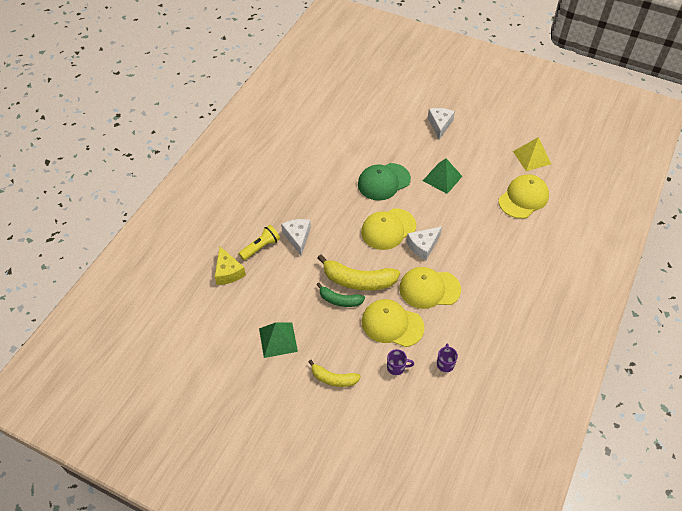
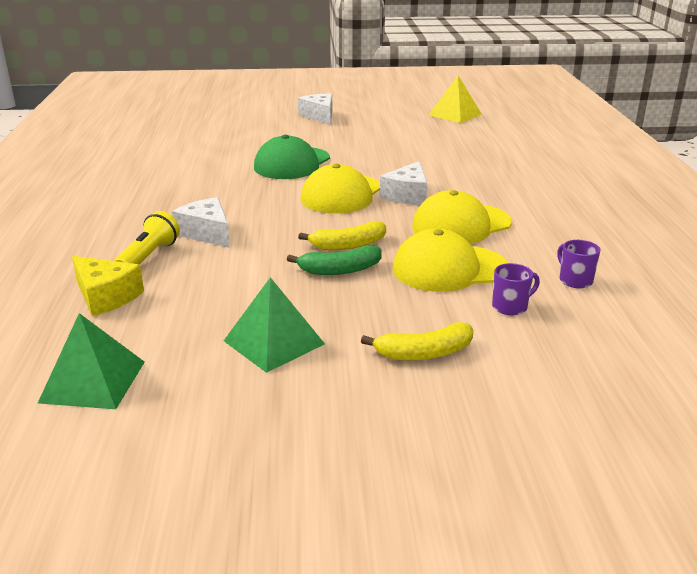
camera: 30 degrees left, 25 degrees down
(358, 281) = (348, 245): yellow banana -> yellow banana, size x0.60
(442, 178) = (368, 146): green pyramid -> green pyramid (93, 381)
(523, 198) = (483, 138): yellow cap -> none

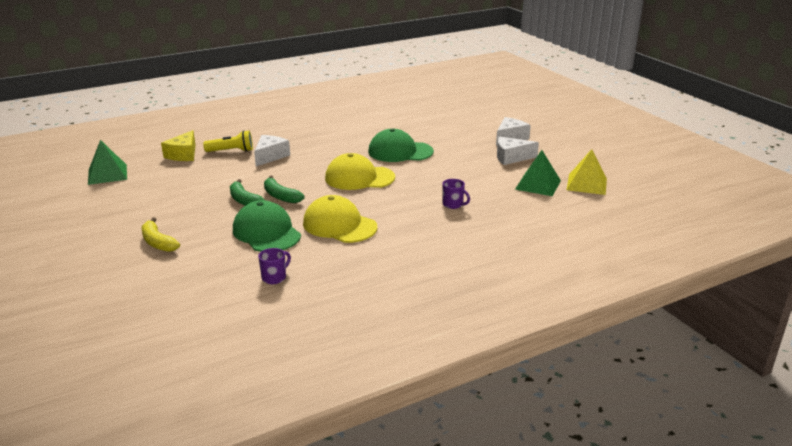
camera: 65 degrees right, 0 degrees up
(274, 342) = (154, 202): green pyramid -> green pyramid (538, 185)
(348, 245) = (280, 196): yellow banana -> green banana
(407, 195) = (377, 198): white cheese -> white cheese (511, 157)
(449, 269) = (266, 232): yellow cap -> green cap
(511, 307) = (224, 260): purple mug -> purple mug (453, 205)

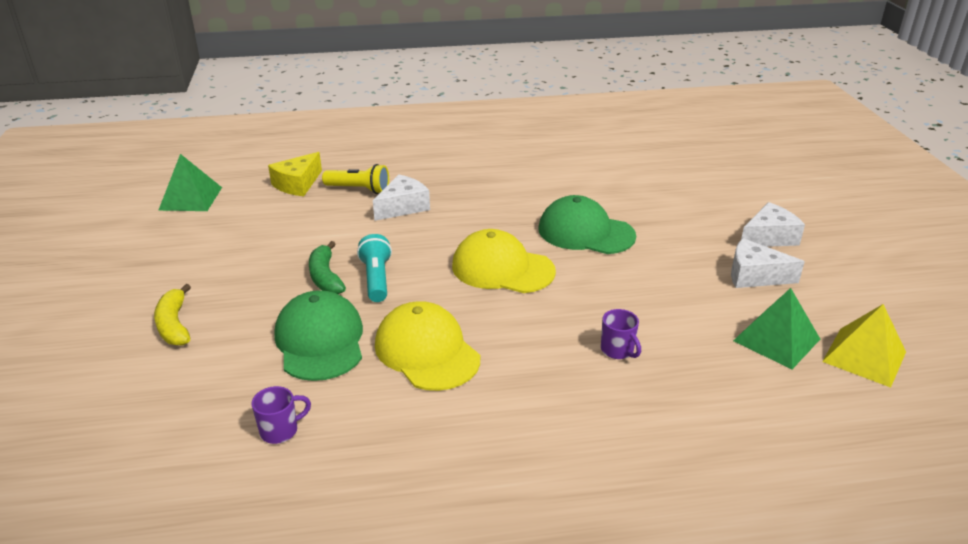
camera: 20 degrees right, 5 degrees up
(280, 196) = (376, 279): green banana -> turquoise flashlight

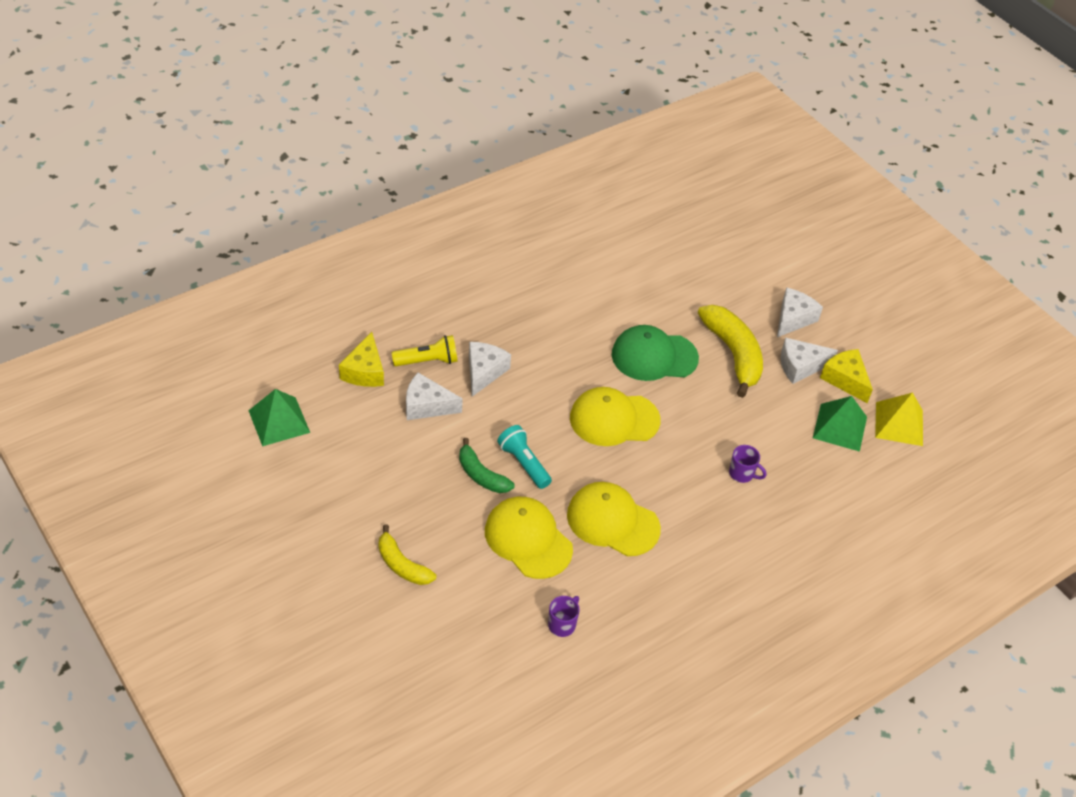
camera: 30 degrees left, 15 degrees up
(320, 341) = (528, 539): green cap -> yellow cap
(327, 217) = (427, 406): none -> white cheese
(678, 249) = (733, 354): none -> yellow banana
(808, 299) = (845, 380): none -> yellow cheese

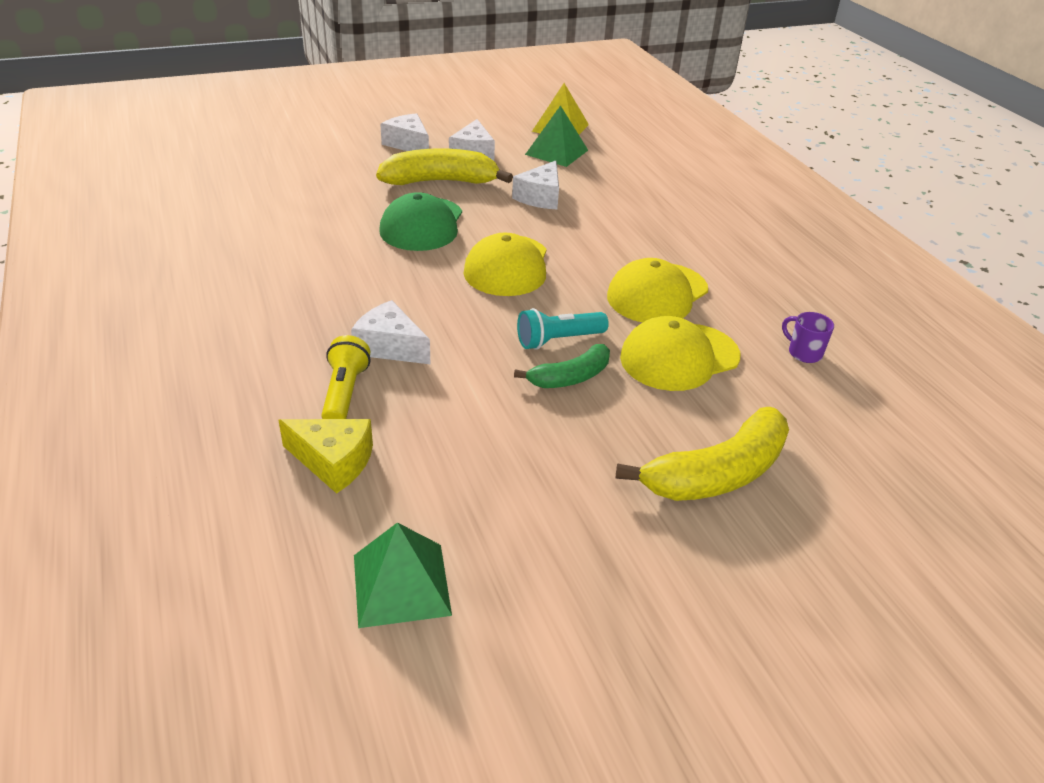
camera: 75 degrees left, 10 degrees down
(402, 565) = (717, 474): yellow banana -> yellow banana, size x1.68
(427, 406) = (431, 407): white cheese -> white cheese (540, 197)
(742, 474) = (603, 208): purple mug -> none
(845, 380) = (499, 138): yellow cheese -> none

